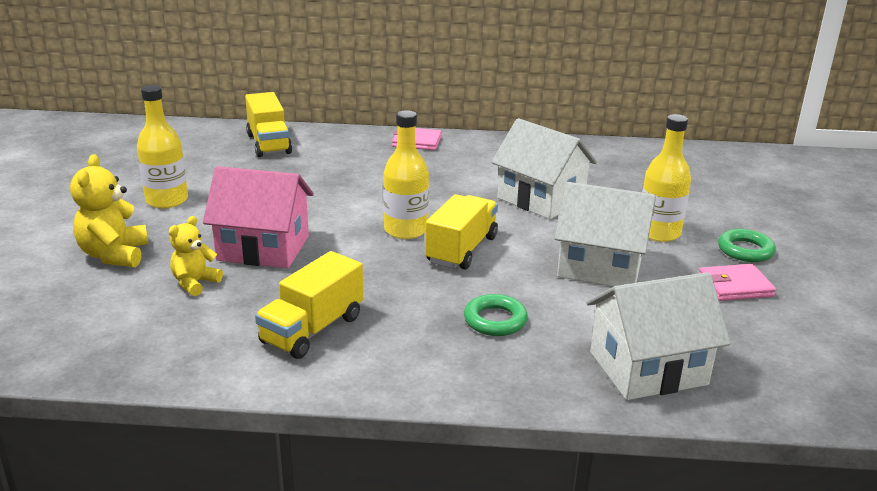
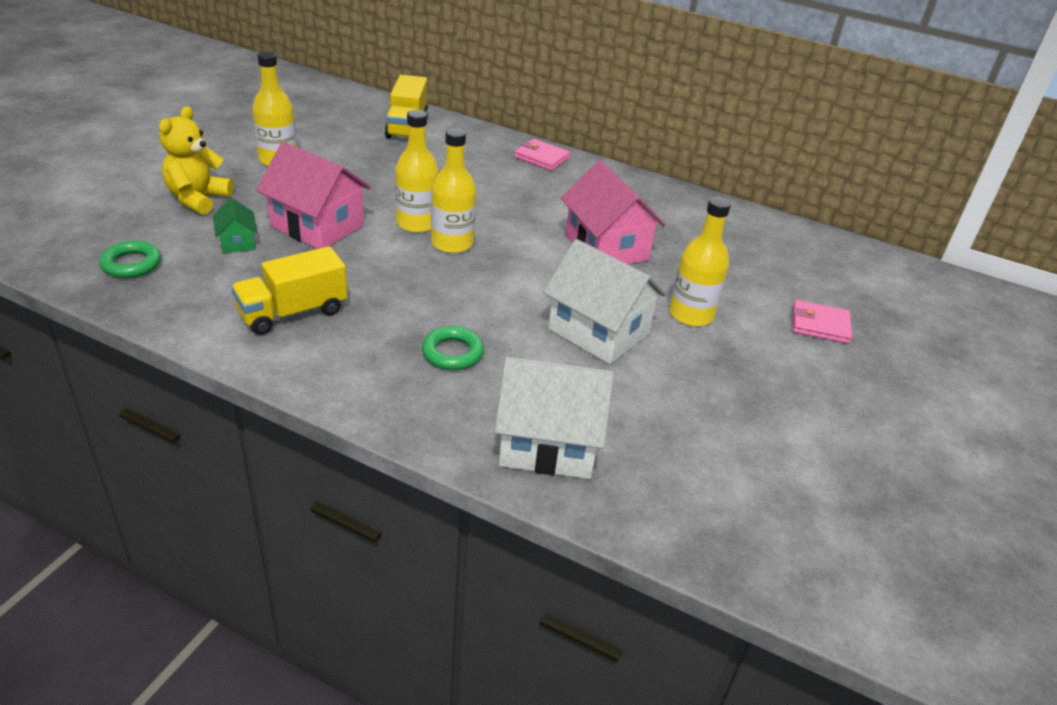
camera: 20 degrees right, 10 degrees up
(195, 283) = (237, 242): yellow teddy bear -> green house
(357, 222) = (416, 223): none -> yellow bottle
(461, 250) = (484, 277): yellow truck -> none
(541, 199) = (606, 247): white house -> pink house
(735, 286) = (715, 392): pink wallet -> pink wallet (820, 325)
(745, 250) = (764, 359): green ring -> green ring (131, 264)

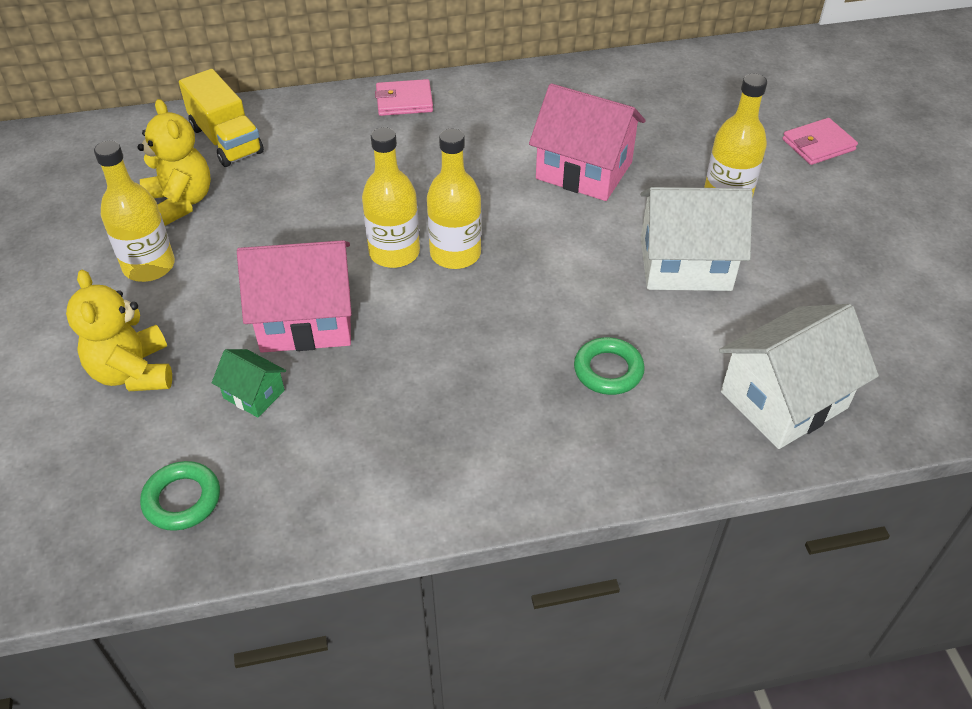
camera: 35 degrees left, 10 degrees up
(293, 312) = (421, 432): yellow truck -> none
(338, 142) = (181, 202): none -> yellow teddy bear

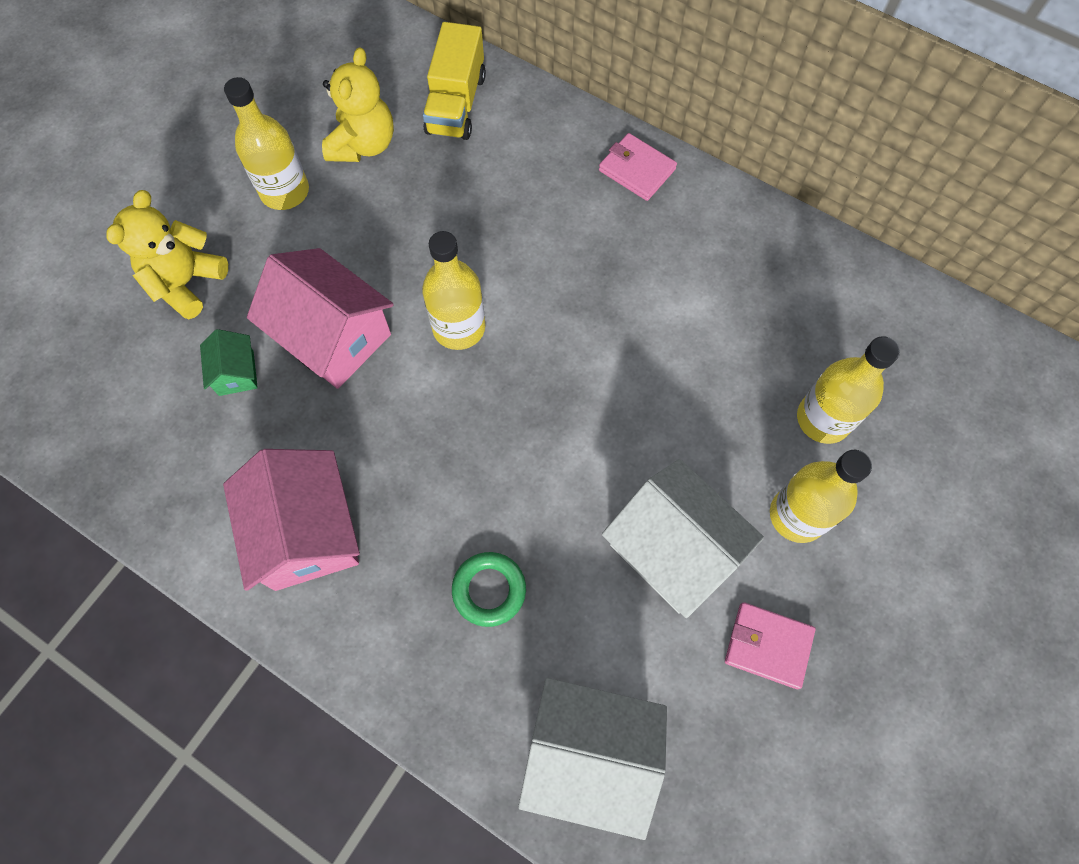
camera: 45 degrees right, 20 degrees up
(182, 499) = (114, 420): green ring -> none
(455, 254) = (502, 370): yellow bottle -> yellow bottle (823, 419)
(584, 170) = (703, 374): pink house -> pink house (306, 533)
(818, 145) = (966, 536): pink wallet -> pink wallet (768, 646)

